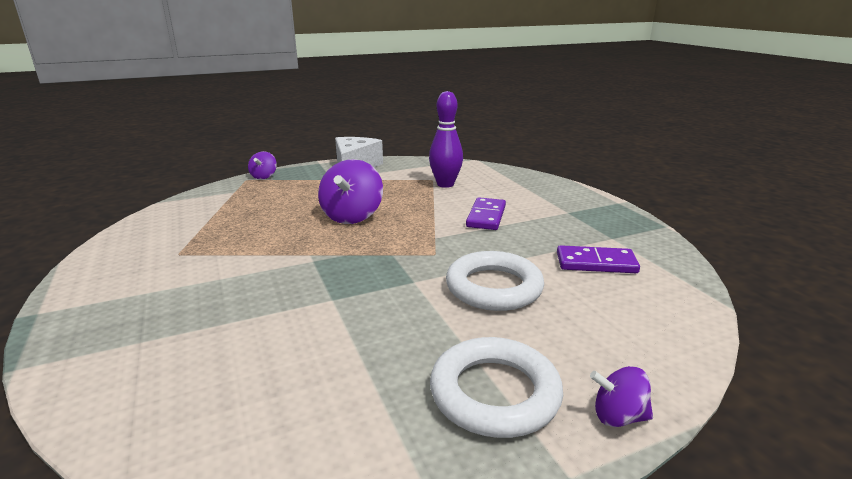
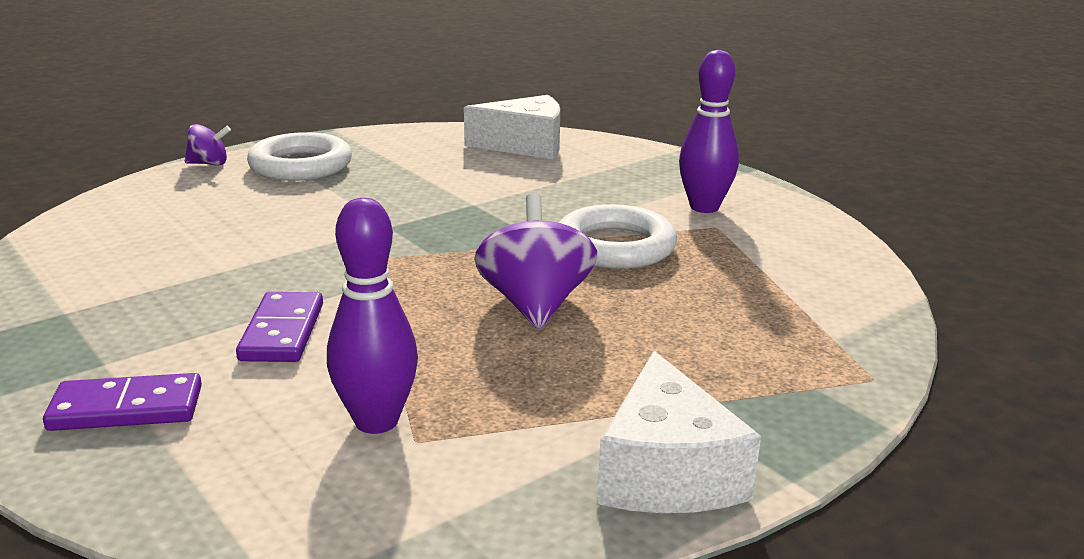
camera: 165 degrees right, 0 degrees up
(155, 272) = (704, 207): none -> purple bowling pin
(188, 405) = (525, 145): none -> white cheese
(264, 176) = (848, 393): purple spinning top -> none
(494, 287) = (288, 228): white ring -> white ring (615, 246)
(596, 263) = (131, 267): purple domino -> purple domino (126, 408)

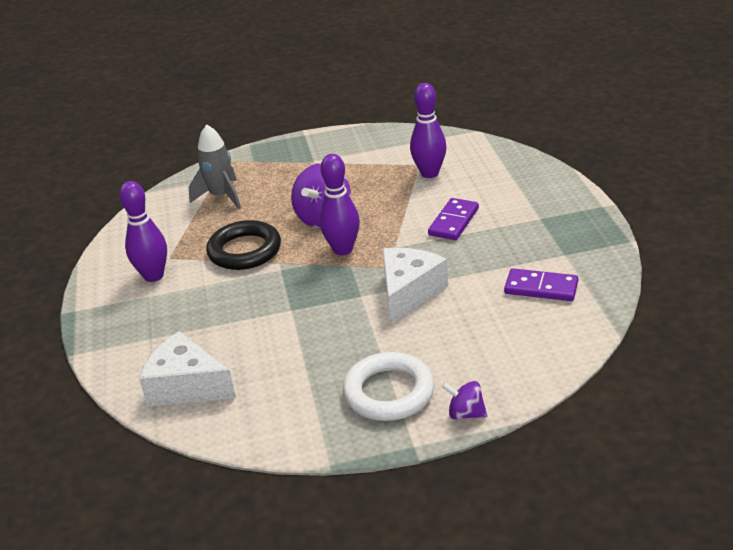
camera: 150 degrees left, 10 degrees up
(126, 408) = (528, 194): purple domino -> purple domino (541, 288)
(459, 268) = (343, 249): none -> purple bowling pin
(615, 246) = (244, 250): white ring -> black ring
(667, 472) = (341, 142): white cheese -> white cheese (409, 292)
(769, 309) = (221, 197): none -> grey rocket

